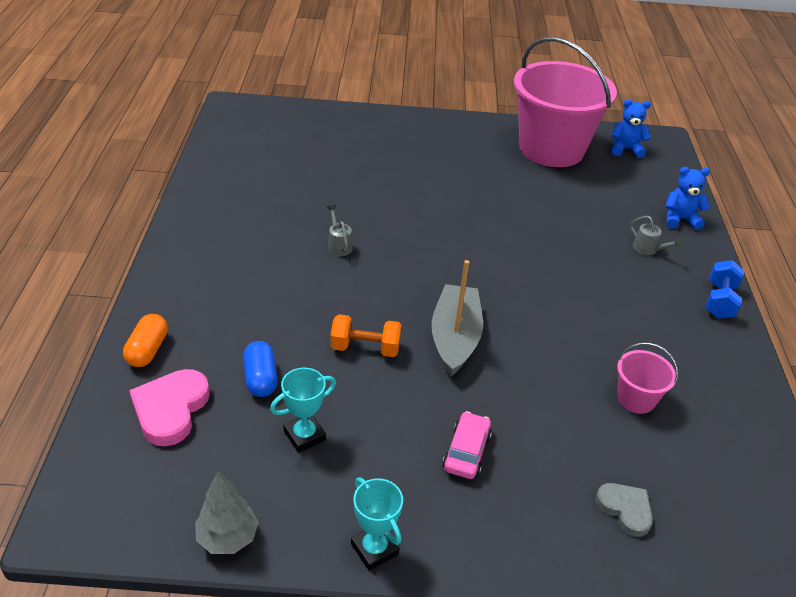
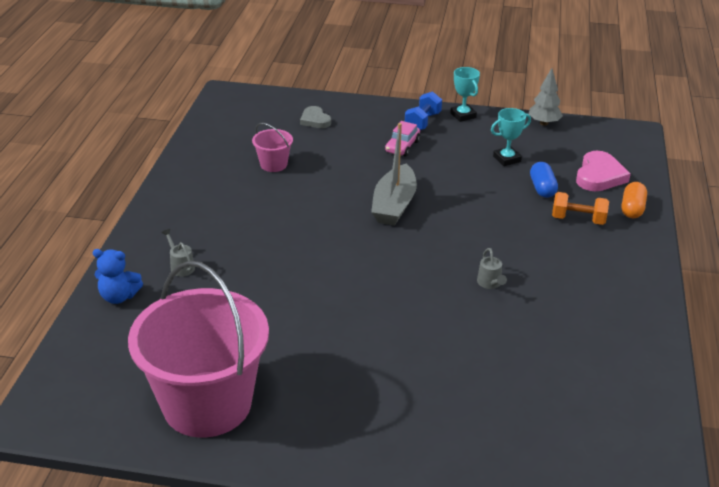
camera: 170 degrees left, 5 degrees down
(365, 348) = (466, 202): orange dumbbell -> orange dumbbell (578, 219)
(625, 149) = (104, 400): blue teddy bear -> none
(719, 301) = (152, 220): blue dumbbell -> blue dumbbell (422, 122)

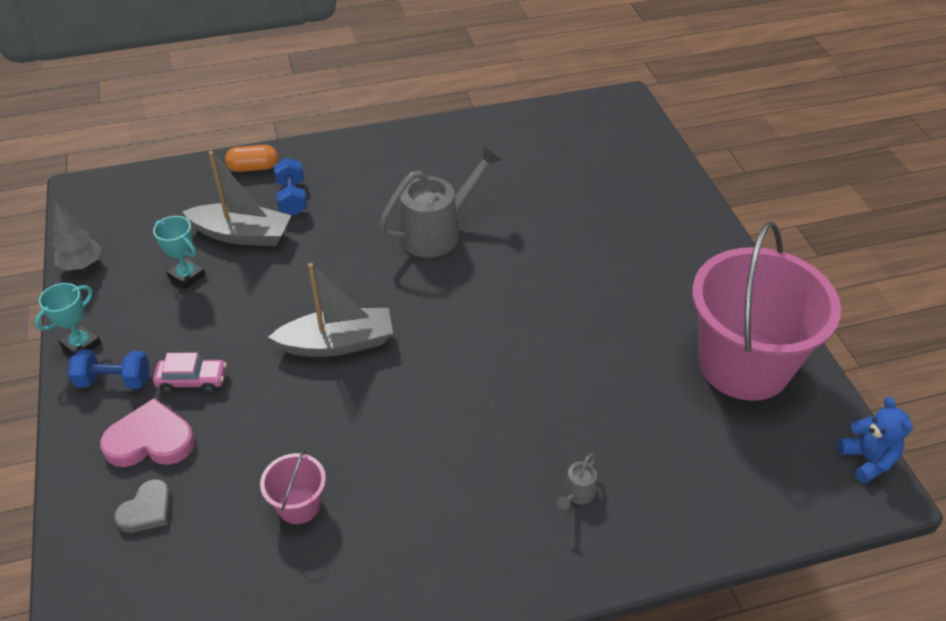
camera: 115 degrees left, 10 degrees up
(119, 296) = (670, 527): blue teddy bear -> blue teddy bear (867, 460)
(490, 283) = (438, 232): grey watering can -> grey watering can, size x2.34
(542, 188) = (242, 235): blue capsule -> grey boat
(578, 219) = (292, 198): orange dumbbell -> blue dumbbell
(599, 176) = (195, 199): pink heart -> pink heart (150, 440)

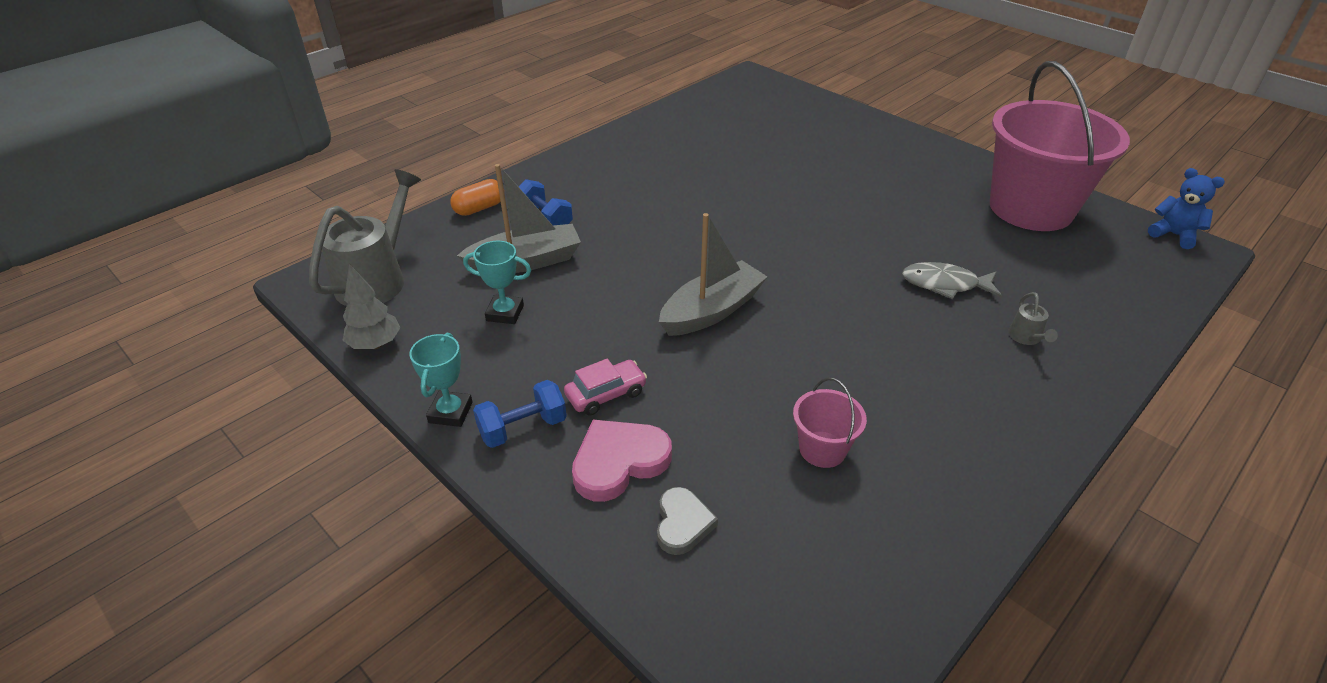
camera: 30 degrees left, 5 degrees down
(438, 232) = (705, 202): grey watering can -> grey watering can (377, 279)
(562, 407) = (944, 284): none -> grey fish

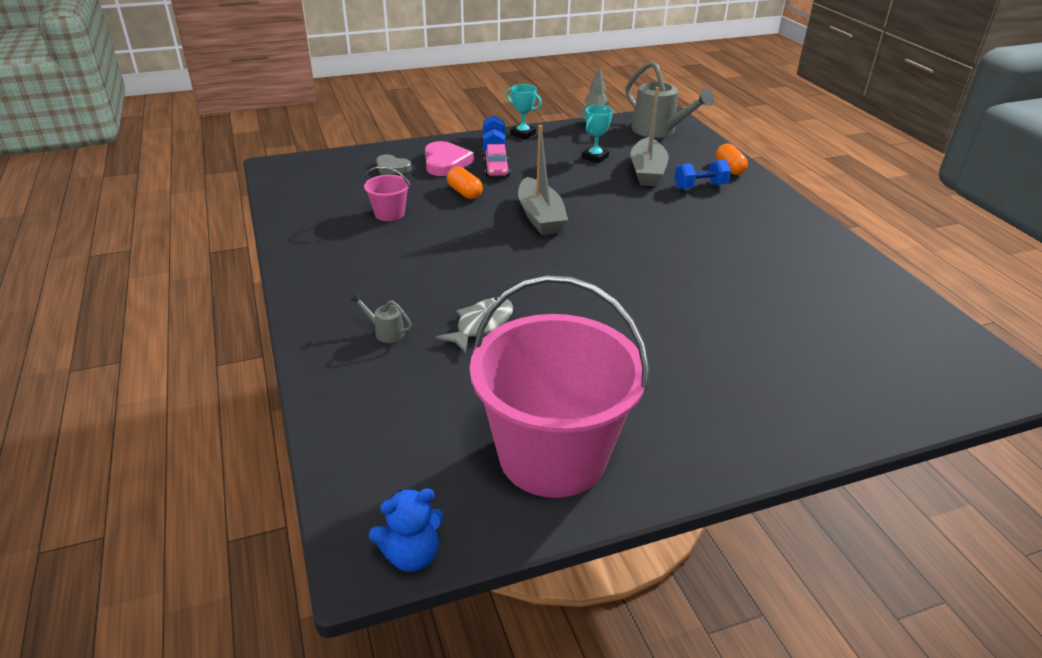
camera: 115 degrees right, 5 degrees down
(702, 399) = (464, 192): none -> orange capsule

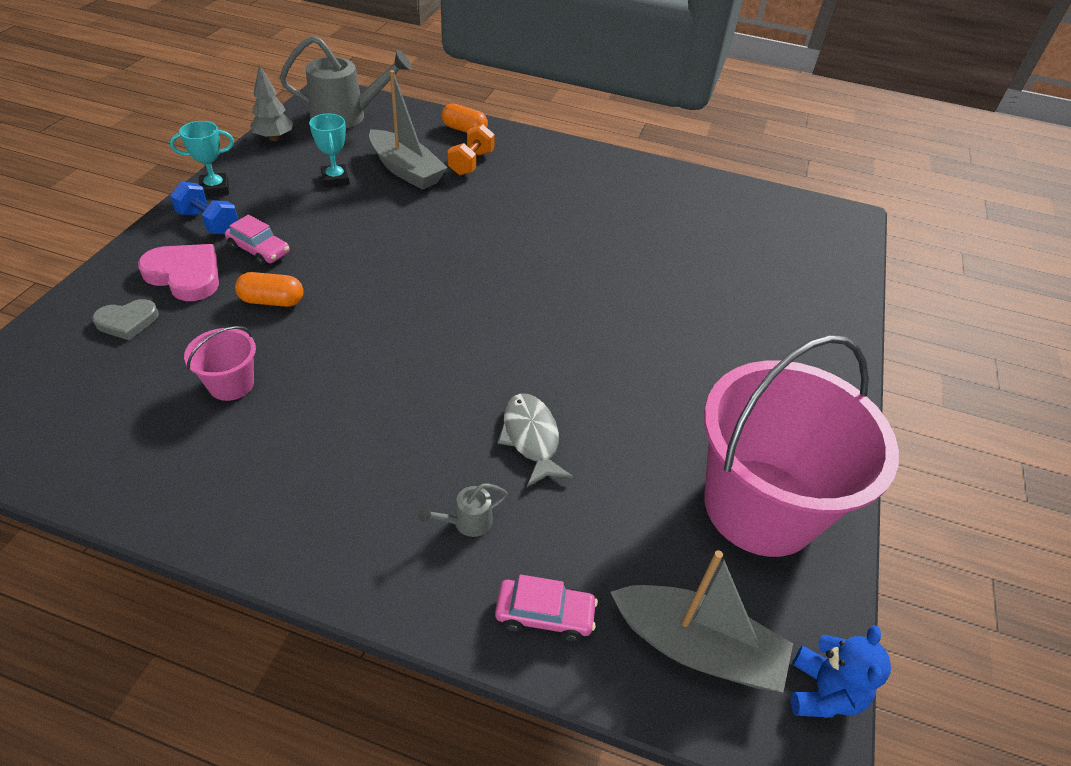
camera: 55 degrees left, 10 degrees up
(349, 392) = (544, 614): none -> pink car
(540, 217) = (393, 281): grey boat -> grey boat (696, 647)
(700, 187) = (471, 163): blue dumbbell -> orange dumbbell

